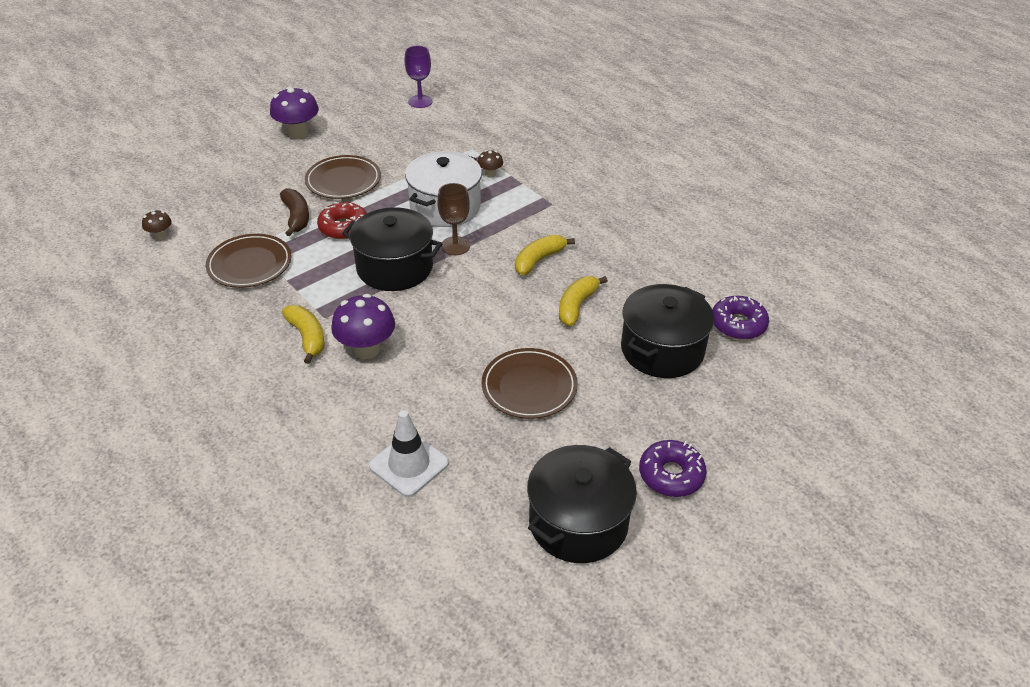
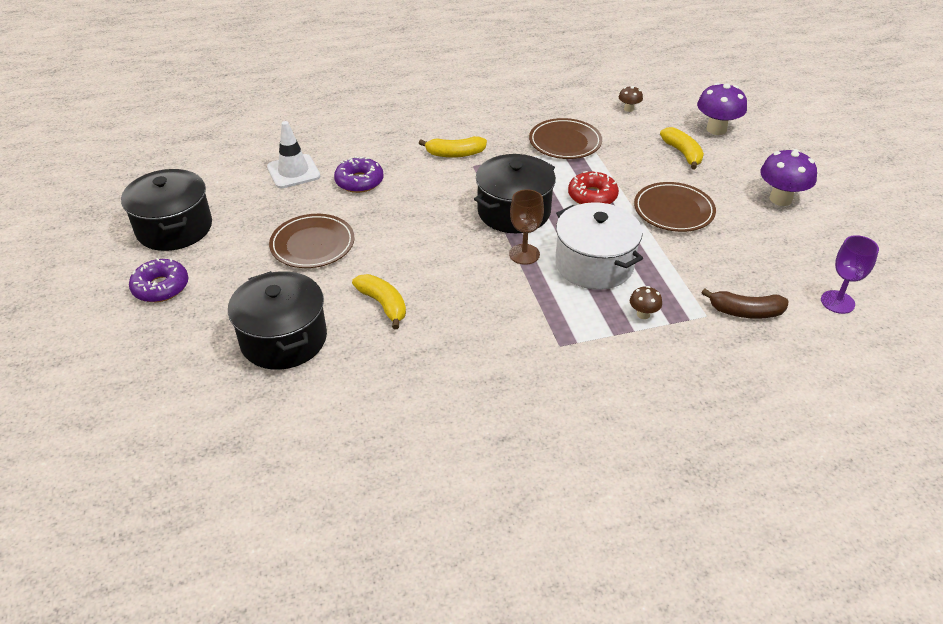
camera: 115 degrees right, 0 degrees up
(296, 217) = (622, 174): brown banana -> brown banana (745, 312)
(366, 349) = (420, 177): purple mushroom -> purple mushroom (716, 129)
(539, 260) = (467, 302): yellow banana -> yellow banana (683, 153)
(738, 324) = (267, 413): purple donut -> purple donut (359, 181)

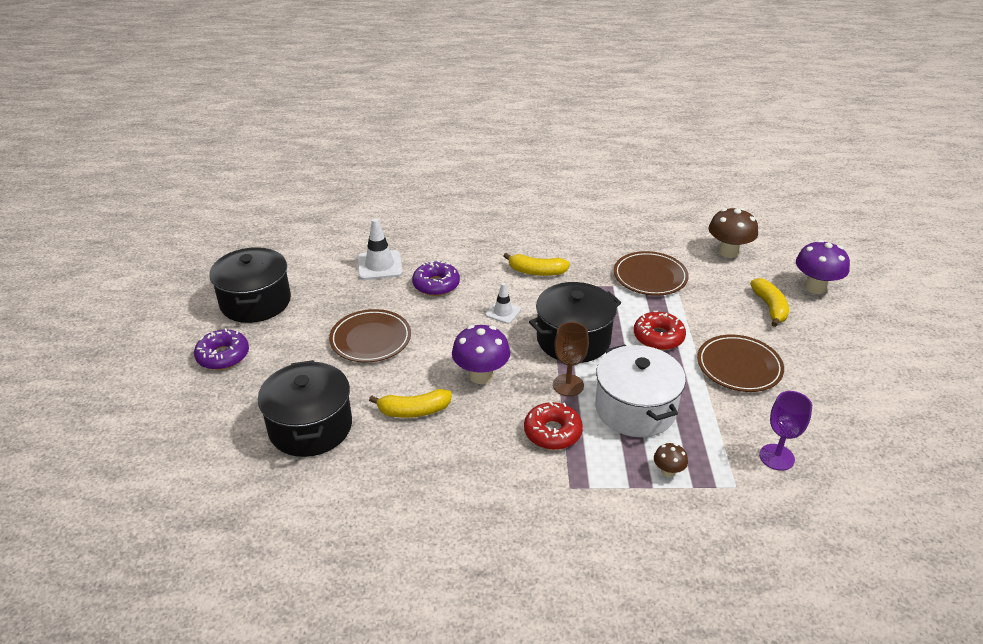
camera: 15 degrees right, 5 degrees down
(383, 305) = (414, 411): yellow banana -> yellow banana turned 105 degrees clockwise
(436, 197) = (503, 312): none -> white traffic cone
(525, 299) = (552, 432): none -> red donut
(629, 109) = (728, 252): brown mushroom -> brown mushroom, size x1.93
(745, 312) = (780, 491): brown banana -> none
(780, 199) = (861, 374): purple mushroom -> purple mushroom (481, 375)
(837, 302) = (889, 500): purple goblet -> purple goblet (776, 457)

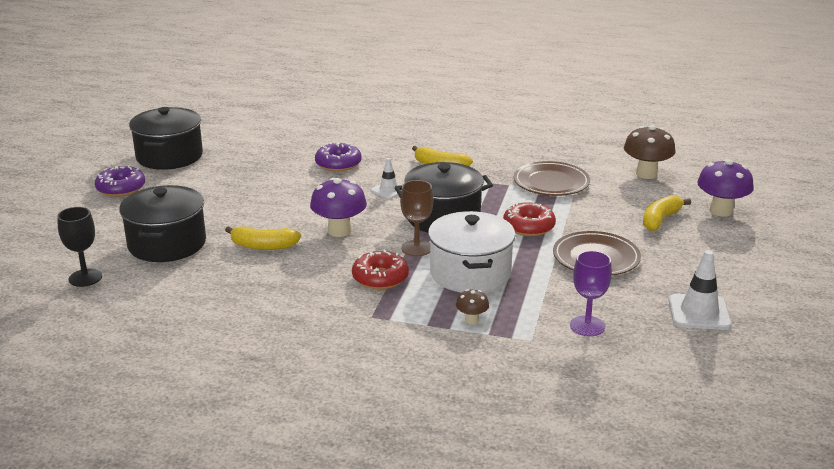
camera: 15 degrees right, 10 degrees down
(242, 494) = (85, 278): none -> black goblet
(370, 339) = (255, 193): brown plate -> none
(379, 265) = (294, 145): white traffic cone -> white traffic cone (699, 312)
(770, 307) = (660, 220): yellow banana -> yellow banana turned 150 degrees counterclockwise

